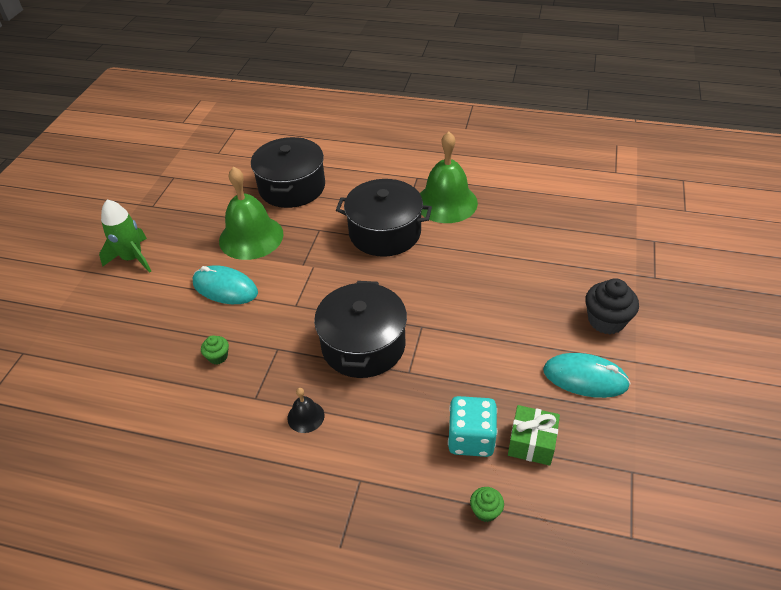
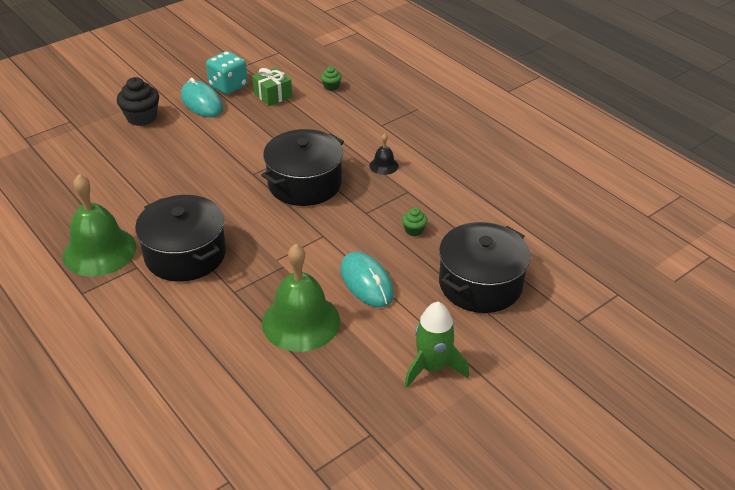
camera: 145 degrees left, 5 degrees down
(292, 187) = (204, 360): black pot -> black pot (480, 284)
(471, 438) = (301, 111): turquoise dice -> turquoise dice (228, 86)

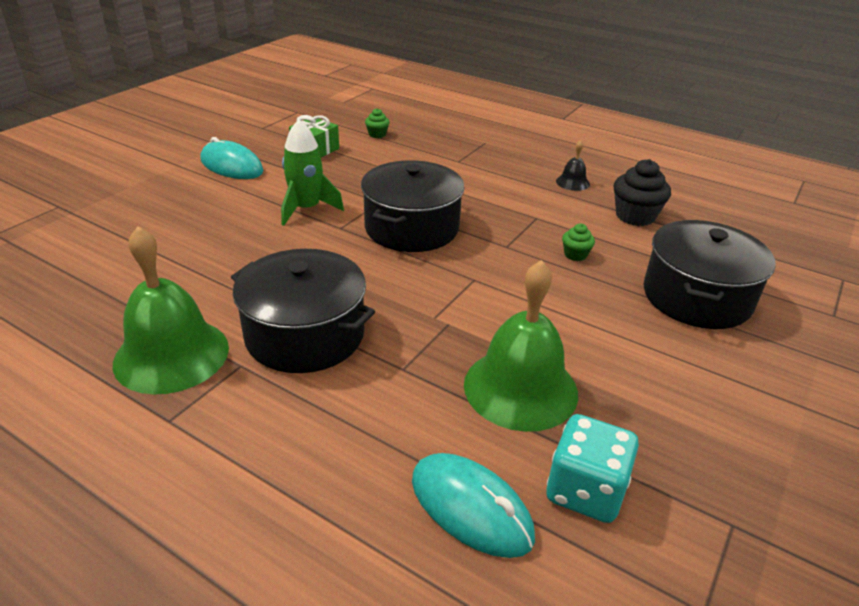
camera: 20 degrees left, 5 degrees down
(141, 117) = (159, 190): black cupcake -> black cupcake (635, 216)
(228, 86) = (256, 147): turquoise dice -> turquoise dice (585, 491)
(366, 282) = (566, 321): turquoise mouse -> turquoise mouse (471, 508)
(384, 165) = (490, 197): black bell -> black bell (572, 182)
(432, 367) = (730, 408): green rocket -> green rocket (306, 209)

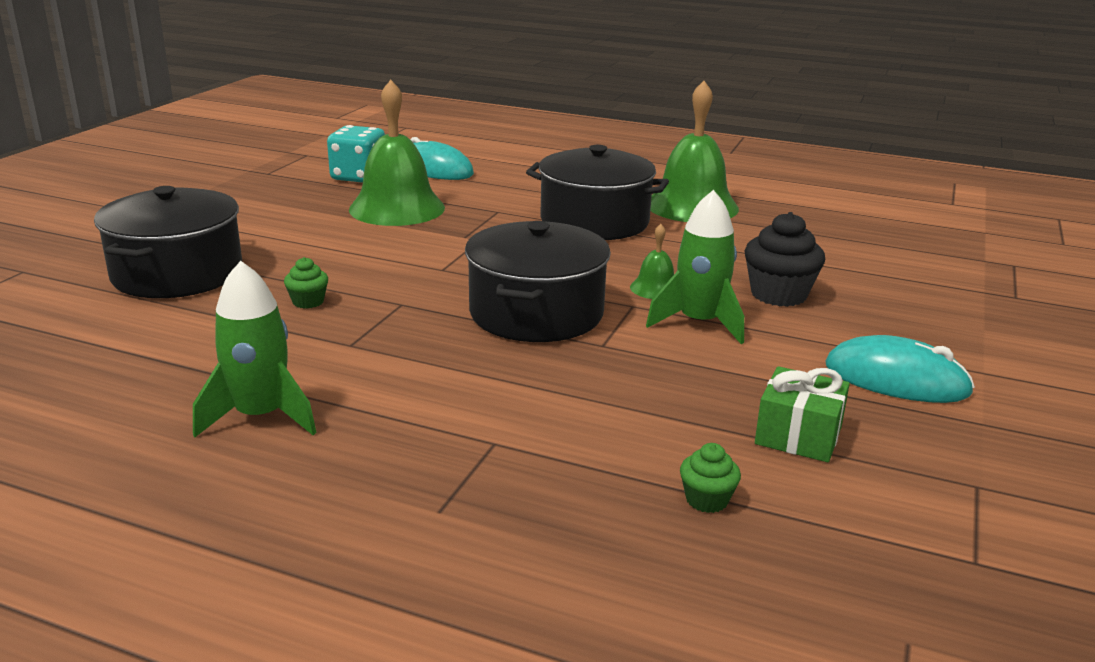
camera: 170 degrees right, 10 degrees down
(312, 240) = (655, 288): none -> green bell
(572, 182) = (261, 416): black bell -> green rocket
(635, 216) = (180, 362): black cupcake -> black cupcake (778, 294)

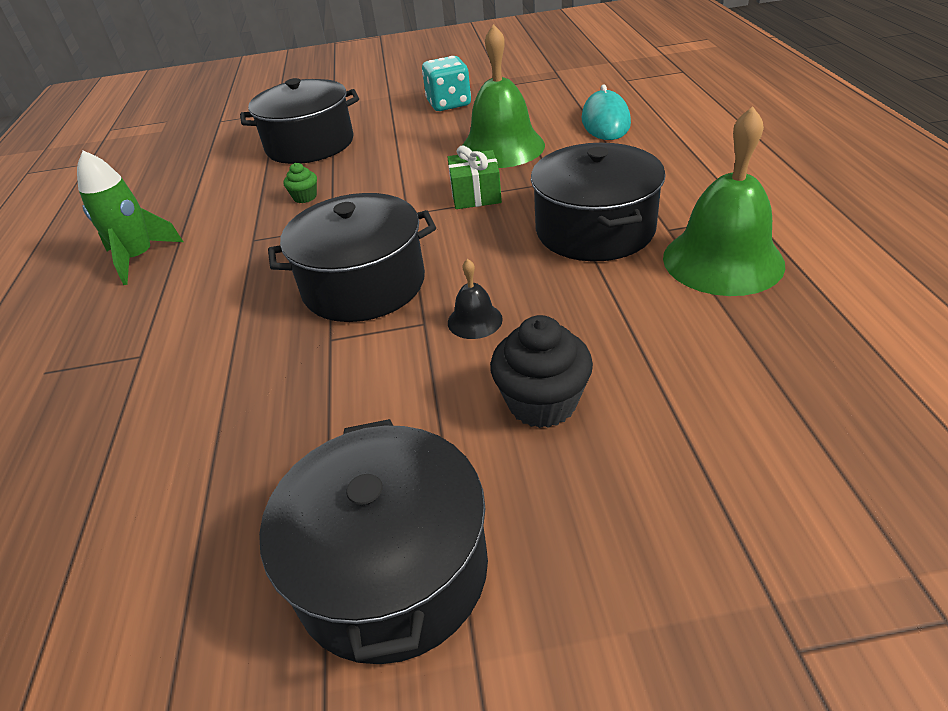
camera: 65 degrees right, 15 degrees up
(359, 177) = (543, 109): turquoise dice -> turquoise dice (449, 104)
(655, 288) = (475, 320): green bell -> black bell
(699, 323) = (419, 374): green rocket -> none
(707, 500) = (85, 498): green cupcake -> none
(798, 435) = (219, 522): green gift -> green gift (475, 195)
(896, 379) = (392, 569): turquoise mouse -> black pot

